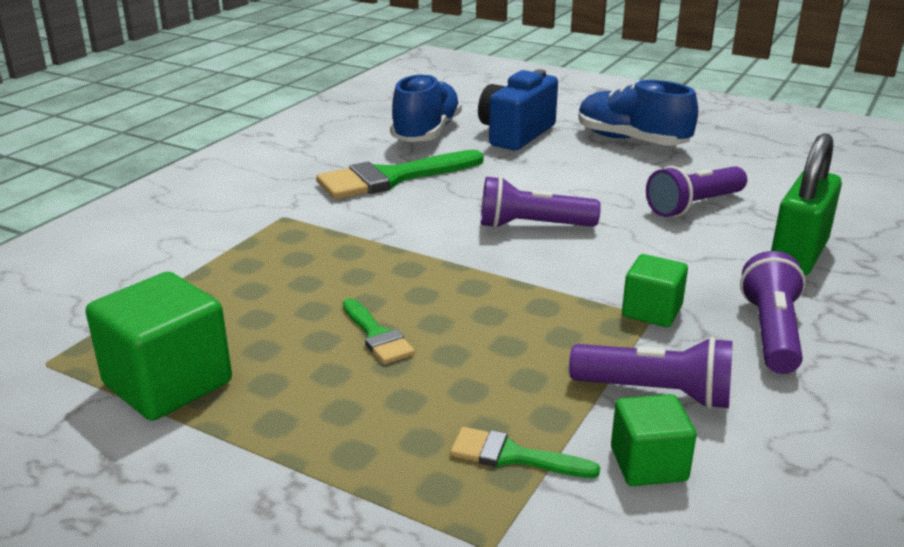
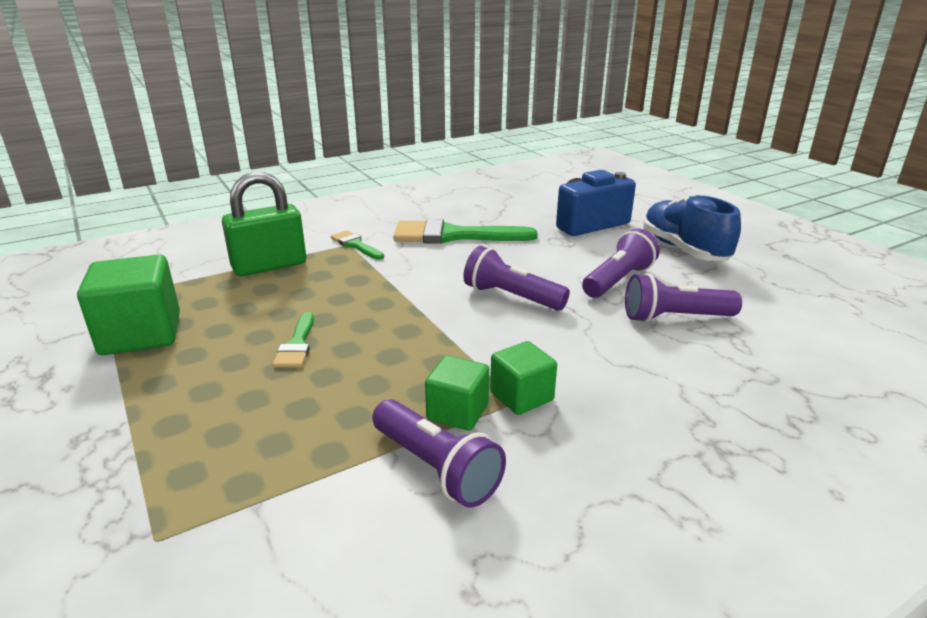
camera: 30 degrees right, 0 degrees up
(426, 133) = (520, 209): blue shoe -> none
(513, 456) = (264, 473): green brush -> green brush (356, 245)
(648, 464) = (351, 527): green cube -> green cube (457, 412)
(771, 332) = (609, 454): purple flashlight -> purple flashlight (618, 280)
(798, 255) = (727, 391): green padlock -> green padlock (269, 266)

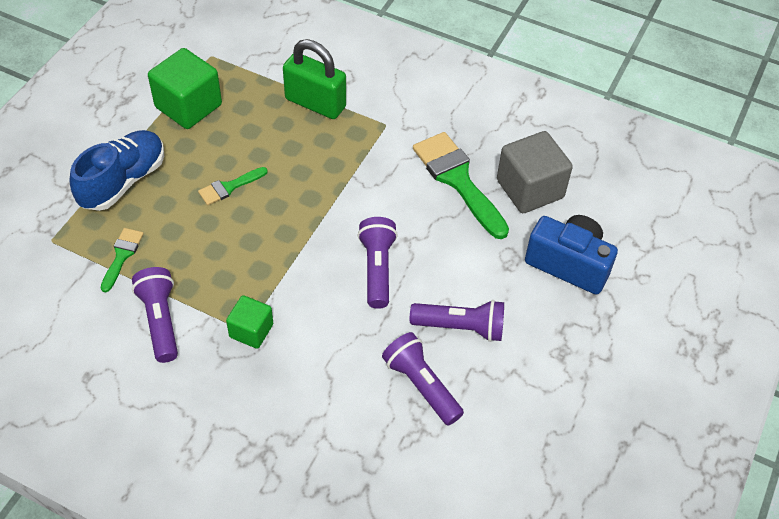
camera: 55 degrees right, 25 degrees up
(356, 245) = (388, 129): green brush -> green brush (122, 256)
(436, 468) = (160, 320): purple flashlight -> purple flashlight turned 150 degrees clockwise
(457, 412) = (215, 306): green cube -> none
(498, 215) = (530, 189): none -> grey cube
(684, 249) = (567, 357): blue shoe -> blue shoe (123, 181)

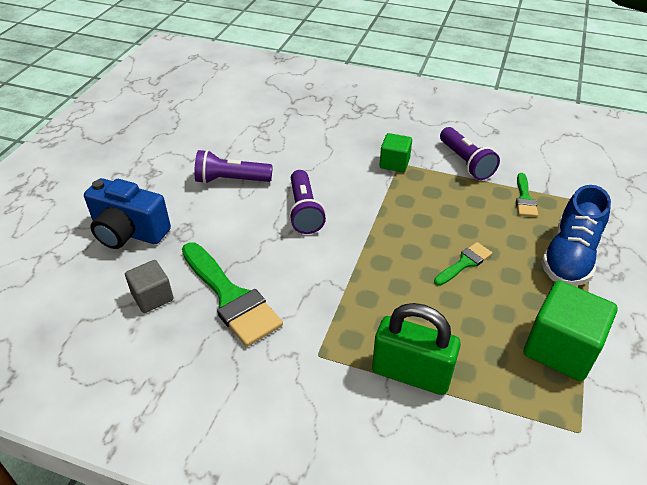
camera: 175 degrees right, 10 degrees down
(421, 385) = (261, 146): purple flashlight -> none
(530, 189) = (152, 297): grey cube -> grey cube, size x0.59

